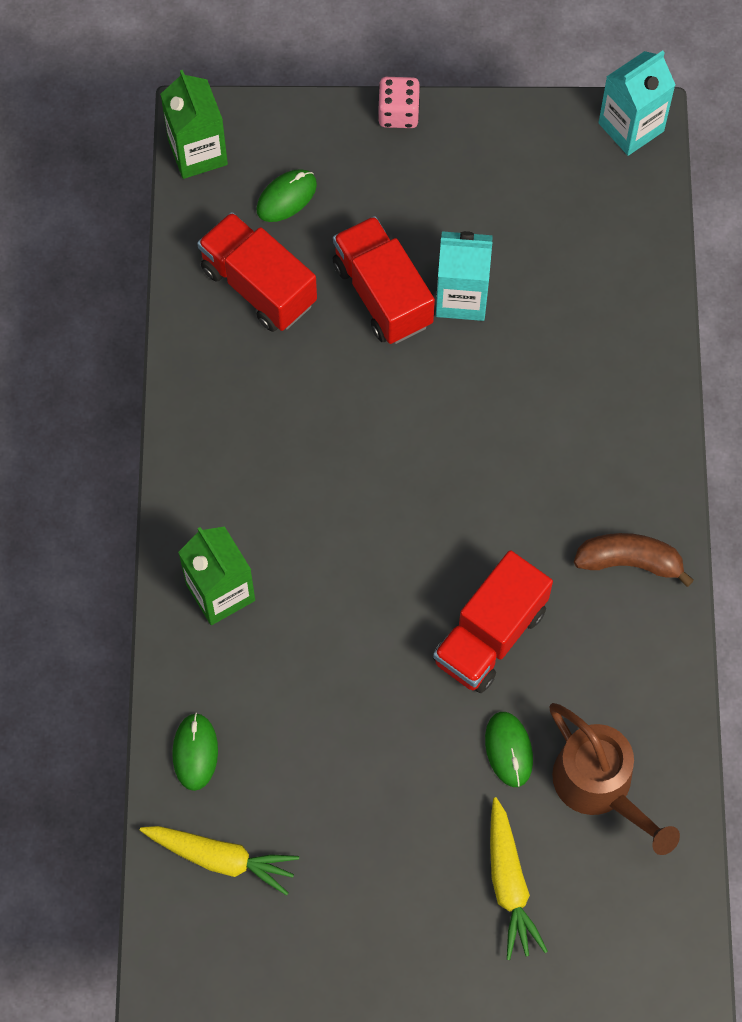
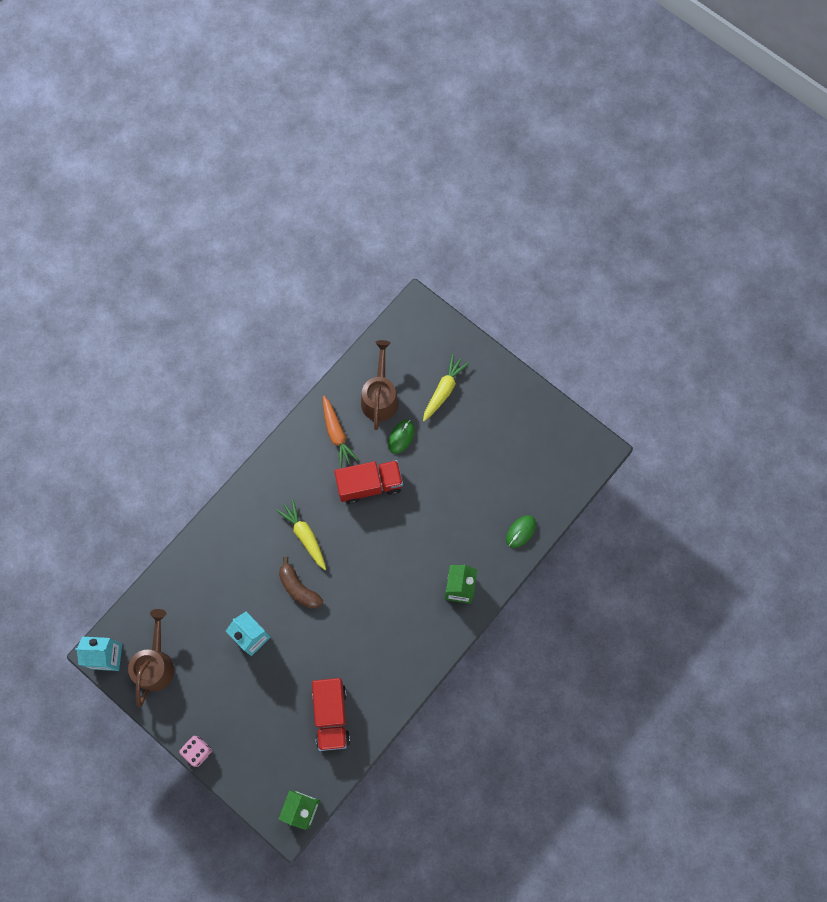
camera: 140 degrees left, 5 degrees up
(221, 858) = (542, 483): yellow carrot -> yellow carrot (304, 536)
(286, 197) = (283, 750): green mouse -> none
(382, 294) = (283, 666): red truck -> none
(558, 167) = (156, 663): none -> brown watering can
(611, 672) = (337, 434): none -> orange carrot
(629, 562) = (290, 469): brown banana -> brown banana (299, 588)

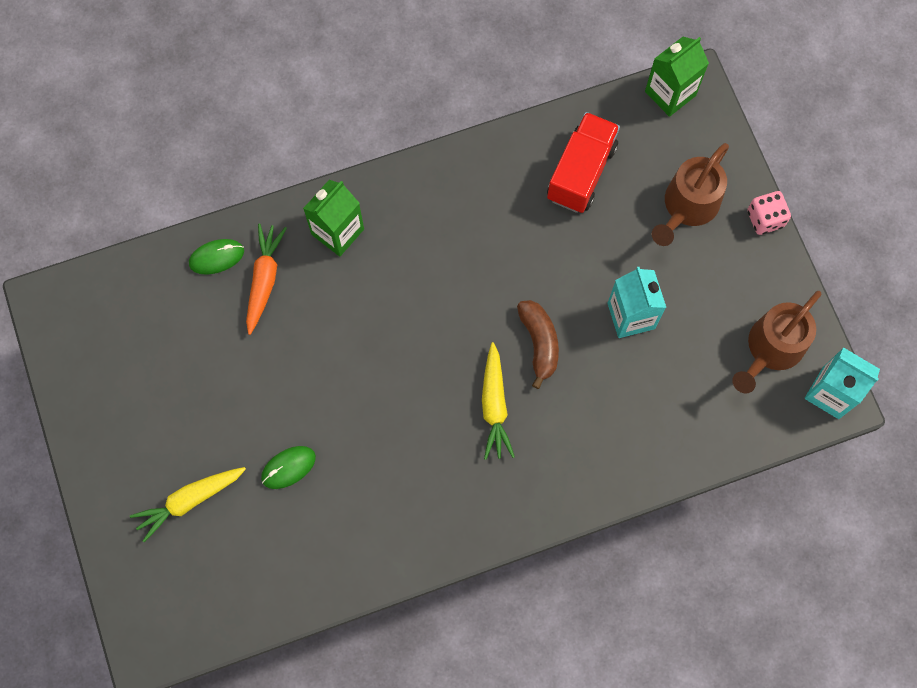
camera: 150 degrees left, 0 degrees up
(337, 434) = (372, 522): orange carrot -> orange carrot (264, 279)
(369, 485) = (370, 425): red truck -> none
(380, 396) = (281, 542): brown watering can -> brown watering can (687, 207)

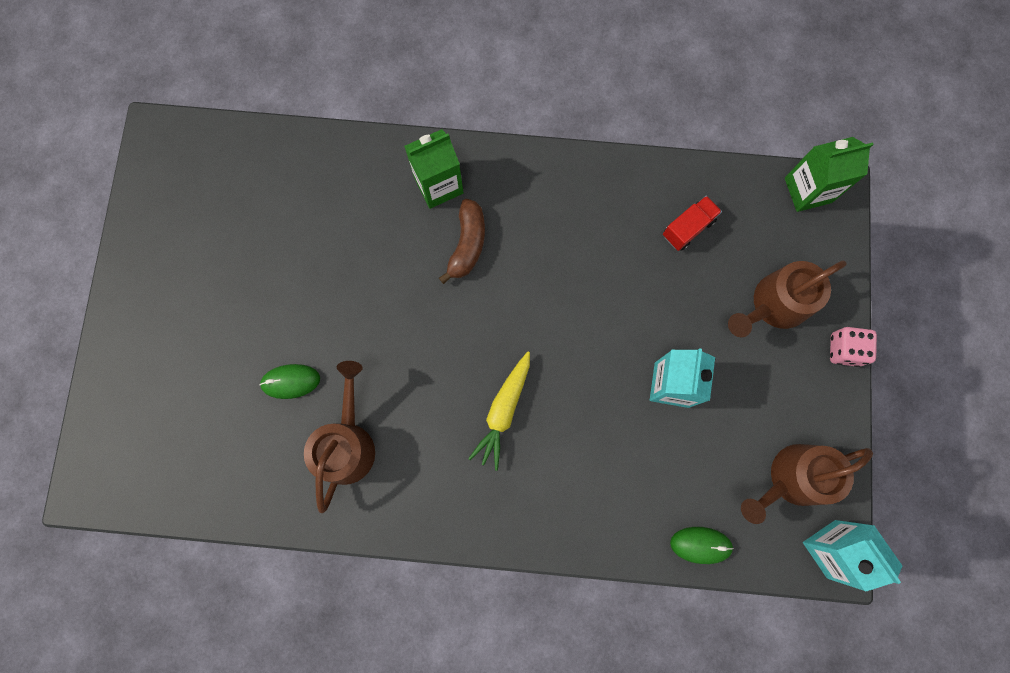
camera: 25 degrees right, 5 degrees up
(189, 501) = (190, 371): yellow carrot -> none
(216, 257) = (321, 161): green mouse -> green mouse (700, 545)
(264, 279) = (353, 199): orange carrot -> none
(367, 497) = (347, 442): none -> brown watering can
(539, 343) = (572, 371): brown banana -> brown banana (467, 244)
(581, 172) = (688, 228): red truck -> red truck, size x0.59

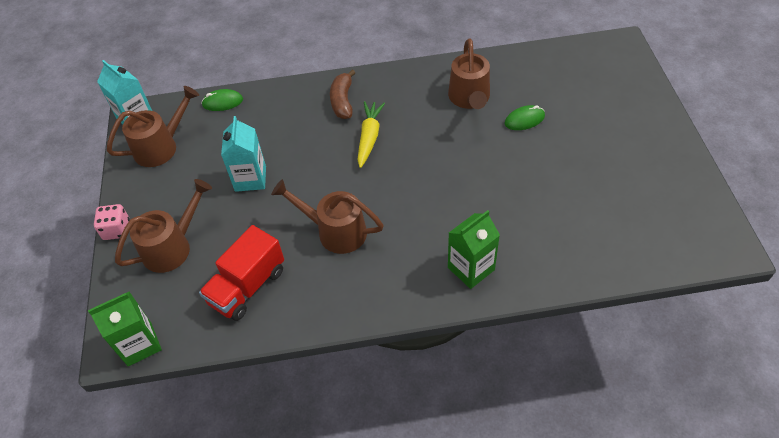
camera: 170 degrees right, 25 degrees down
(467, 244) = (430, 231): brown banana -> brown banana (343, 101)
(578, 274) = (334, 231): none -> brown watering can
(688, 228) = (247, 286): red truck -> red truck, size x1.69

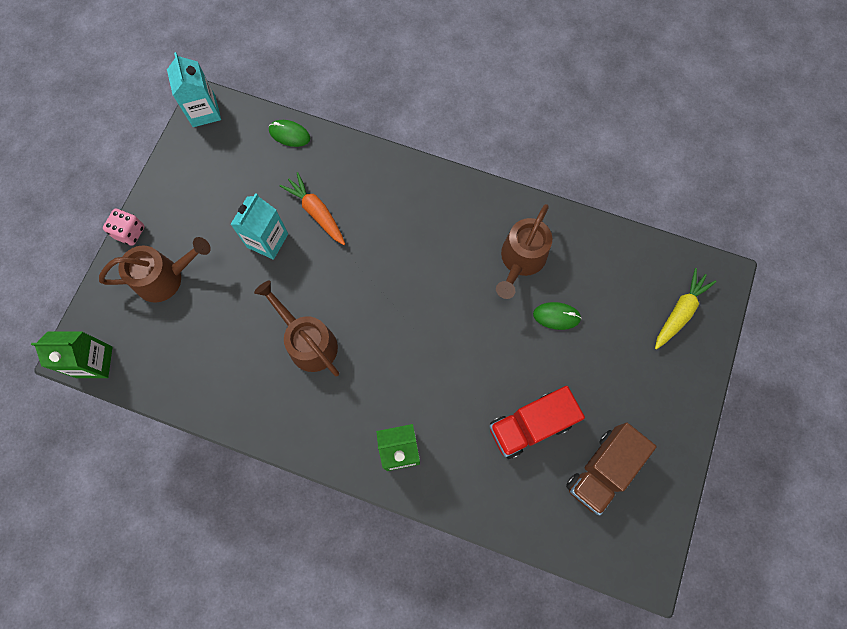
camera: 25 degrees right, 20 degrees up
(161, 146) = (210, 158): brown watering can -> none
(247, 286) = (205, 356): red truck -> red truck (530, 425)
(280, 141) = (316, 212): none -> orange carrot
(343, 101) = (399, 195): brown banana -> none
(369, 137) = (398, 253): yellow carrot -> yellow carrot (680, 311)
(640, 199) = (602, 470): none -> brown truck

